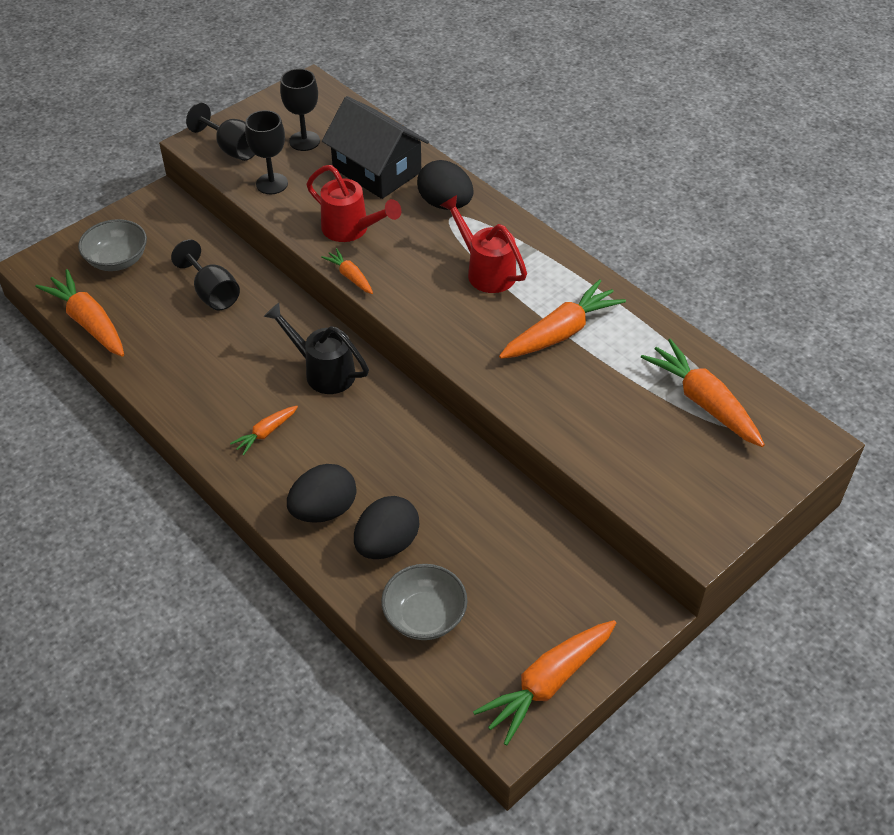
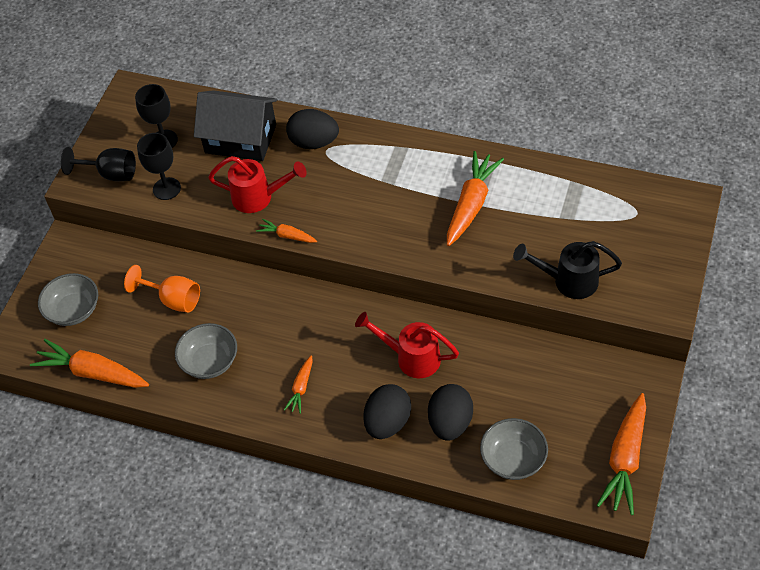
camera: 25 degrees left, 5 degrees up
(200, 365) = (209, 361): none -> grey bowl
(212, 293) = (173, 299): black goblet -> orange goblet
(323, 371) = (307, 319): black watering can -> black watering can (568, 281)
(485, 271) = (383, 182): red watering can -> red watering can (411, 357)
(703, 402) = (602, 208): orange carrot -> none

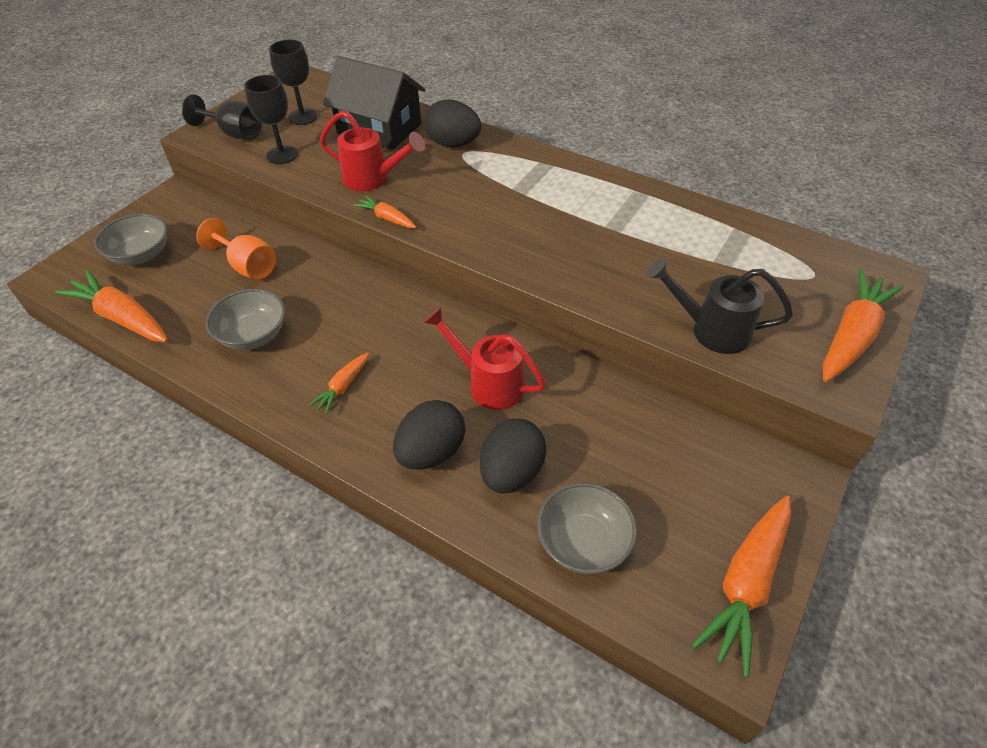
camera: 10 degrees right, 5 degrees down
(471, 204) = (609, 228): orange carrot -> orange carrot (852, 336)

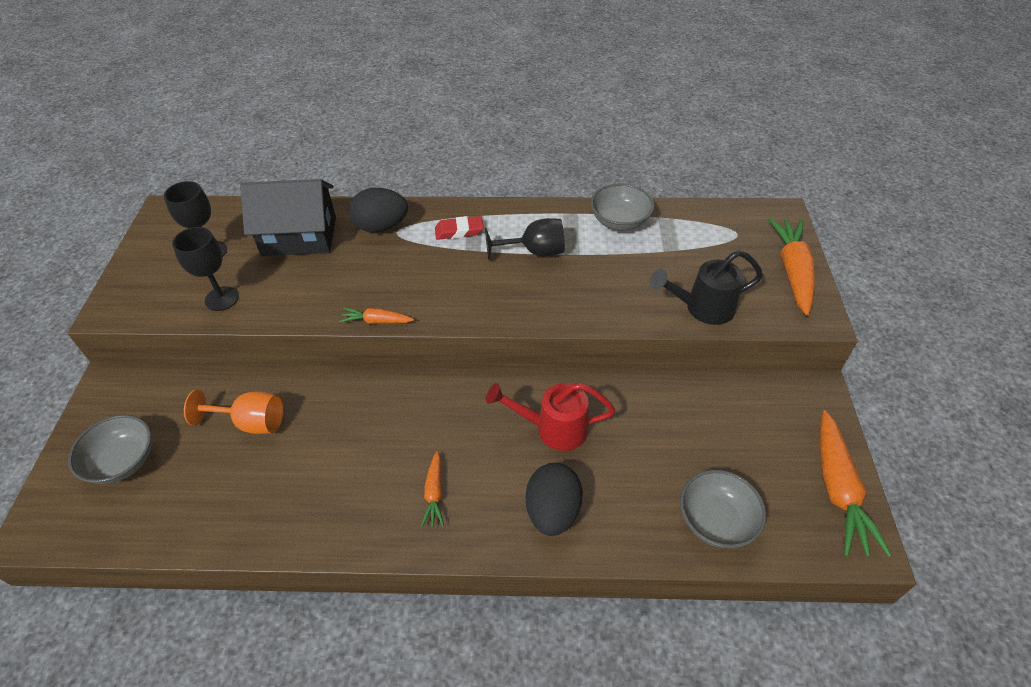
camera: 30 degrees left, 0 degrees up
(122, 317) = (157, 535): orange carrot -> none
(234, 133) = (150, 295): black goblet -> black goblet (535, 252)
(253, 335) = (311, 486): grey bowl -> grey bowl (619, 221)
(373, 179) = (333, 288): red watering can -> none
(511, 472) = (626, 494): black egg -> none
(519, 171) = (459, 231): none -> red eraser

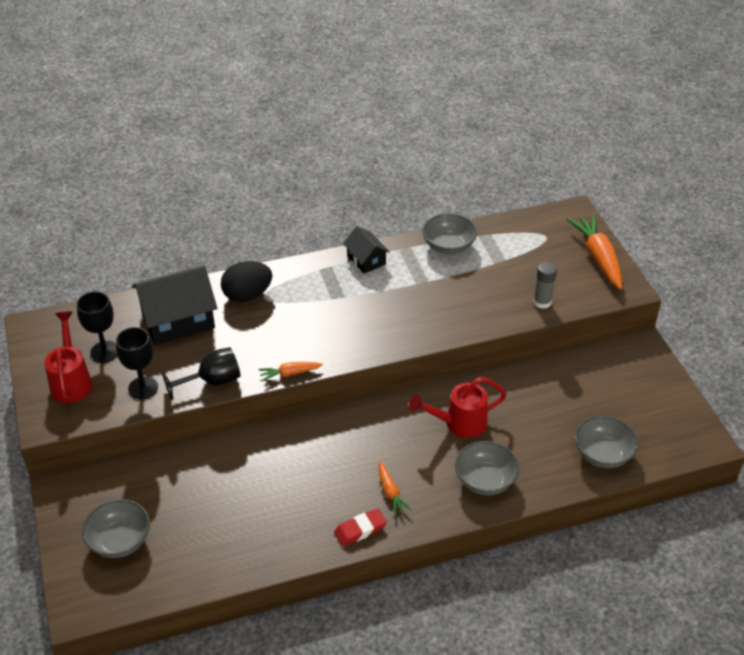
camera: 20 degrees left, 5 degrees down
(161, 274) = (71, 381): none -> red watering can
(251, 422) = (212, 483): orange goblet -> none
(459, 231) = (318, 284): red eraser -> red eraser (360, 530)
(523, 217) = (366, 260): none -> black house
(535, 252) = (391, 287): black goblet -> black goblet (212, 382)
(552, 511) = (485, 480): black egg -> grey bowl
(702, 308) = (542, 302): black watering can -> grey glue stick
(838, 489) = (678, 411): orange carrot -> none

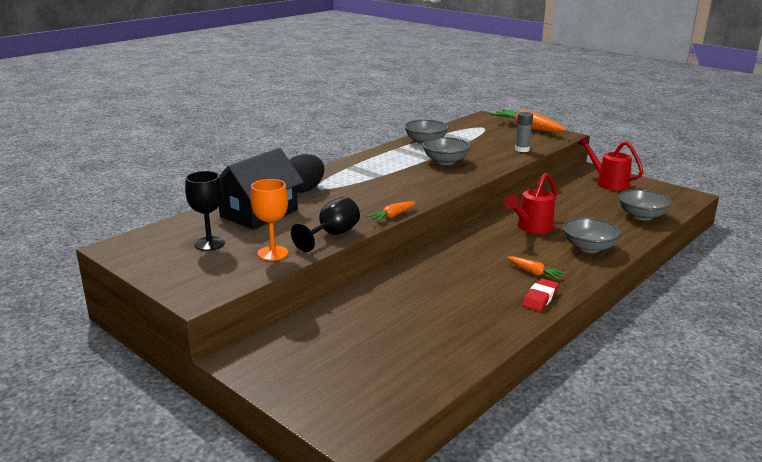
camera: 30 degrees left, 20 degrees down
(71, 381) = (195, 267): red watering can -> red watering can (608, 183)
(120, 541) = (341, 373): grey bowl -> grey bowl (445, 161)
(143, 388) = (272, 253): black goblet -> orange goblet
(366, 260) = (375, 157): black house -> none

